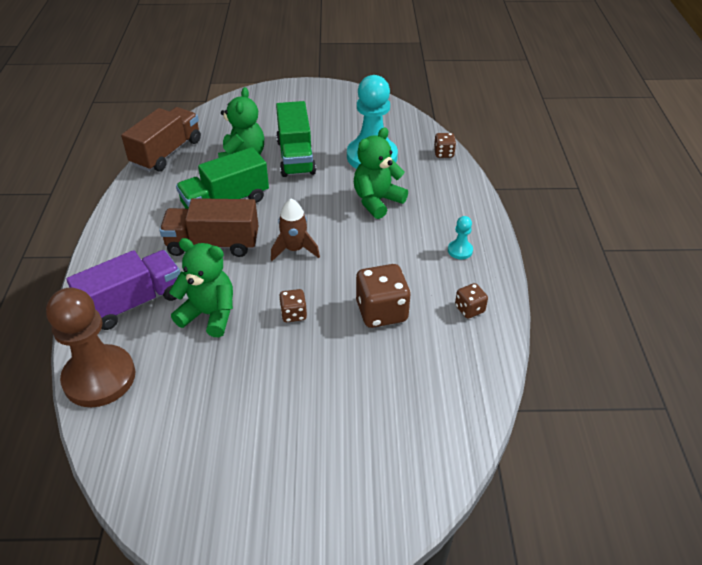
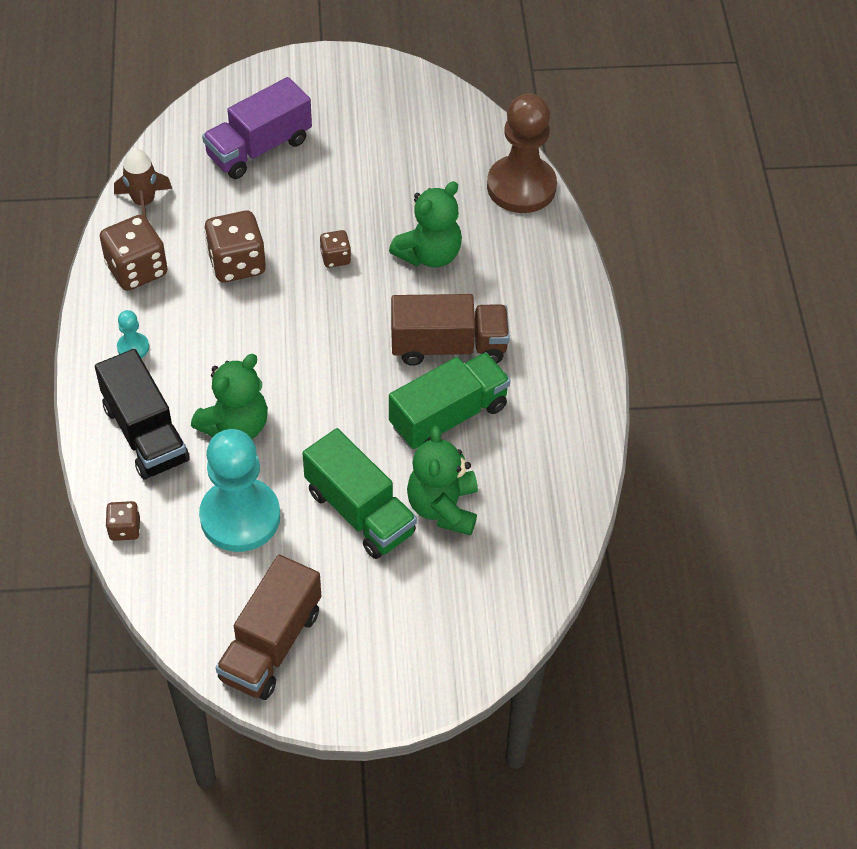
camera: 175 degrees right, 10 degrees up
(133, 303) = (518, 265): purple truck -> purple truck (259, 148)
(167, 153) = (564, 513): brown truck -> brown truck (271, 645)
(209, 314) = (429, 254): green teddy bear -> green teddy bear turned 60 degrees counterclockwise
(294, 249) = (343, 342): brown rocket -> brown rocket (144, 202)
(296, 157) = (360, 512): green truck -> green truck turned 150 degrees clockwise
(440, 199) = (145, 433): none -> black truck
(469, 309) = (137, 270): brown dice -> brown dice, size x1.87

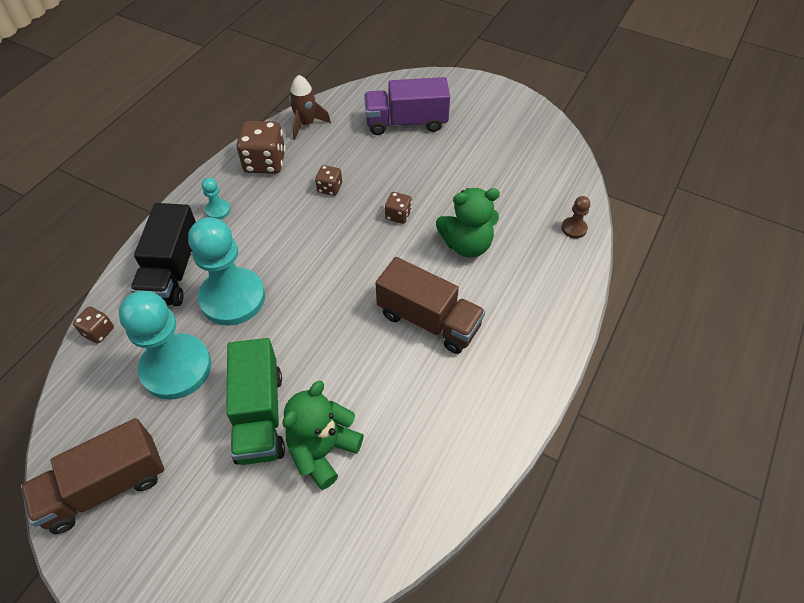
camera: 35 degrees right, 0 degrees up
(235, 425) = (232, 298): green teddy bear -> turquoise pawn
(237, 264) = (329, 188): brown dice -> brown dice, size x0.54
(448, 416) = (386, 375): green truck -> none
(521, 187) = (574, 228): brown pawn -> brown pawn, size x0.42

